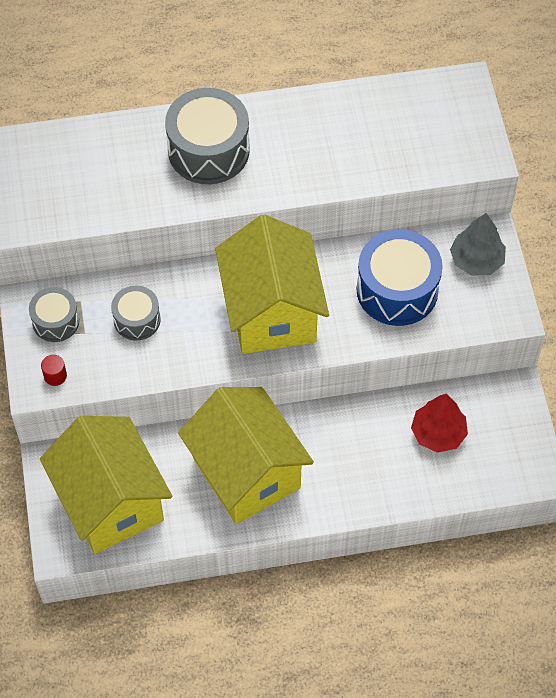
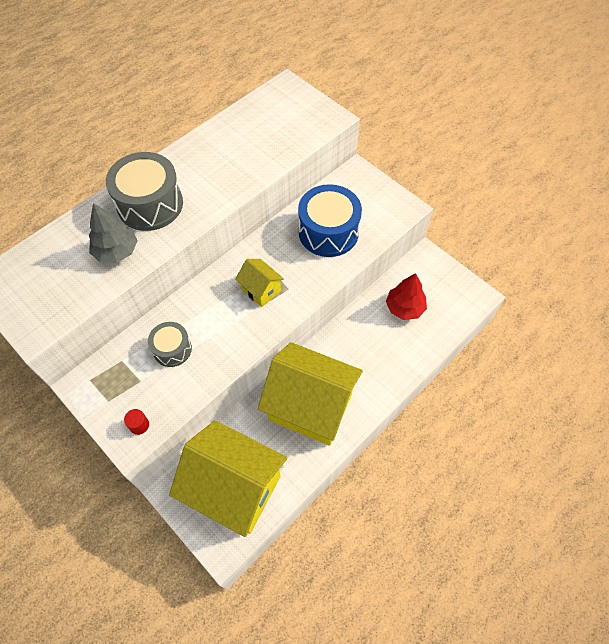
camera: 35 degrees left, 0 degrees up
(55, 321) = (112, 386): grey drum -> none
(271, 312) = (261, 290): yellow house -> yellow house, size x0.46
(476, 260) = (360, 189): grey tree -> grey tree (116, 251)

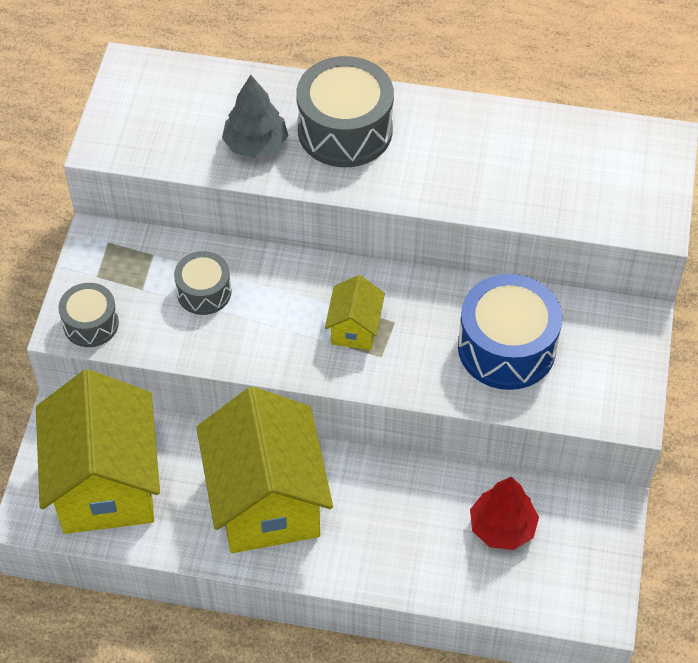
camera: 55 degrees right, 5 degrees down
(139, 425) = (91, 324): red cylinder -> grey drum

